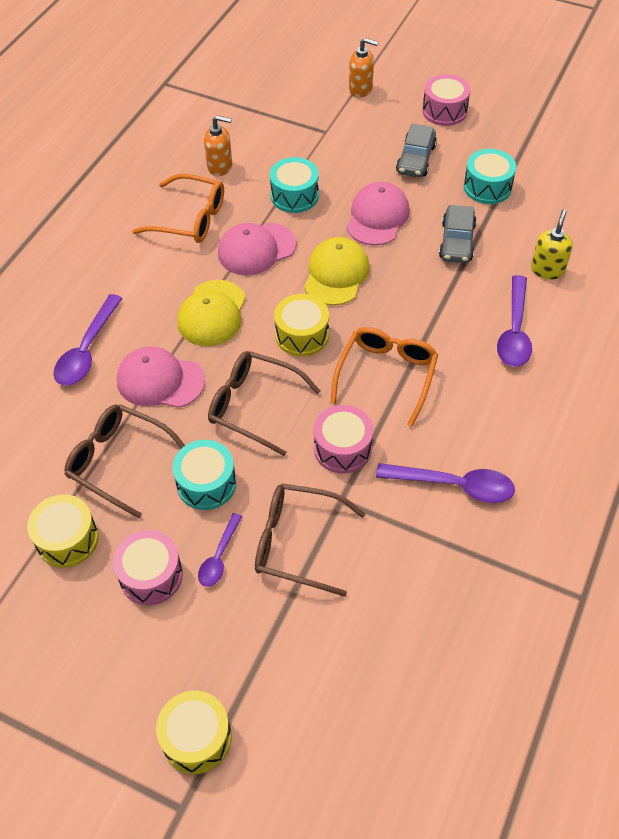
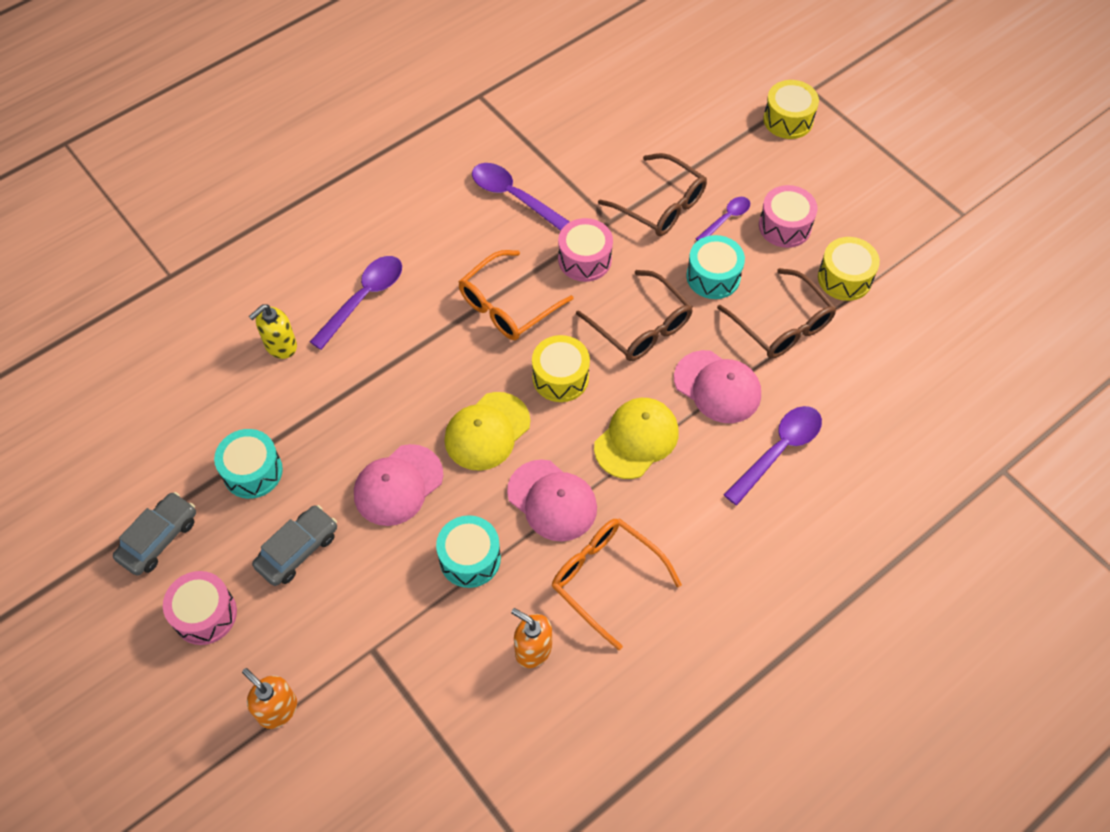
camera: 155 degrees left, 5 degrees up
(256, 249) = (552, 500): pink cap -> pink cap turned 45 degrees clockwise
(456, 241) = (340, 416): grey car -> grey car (159, 538)

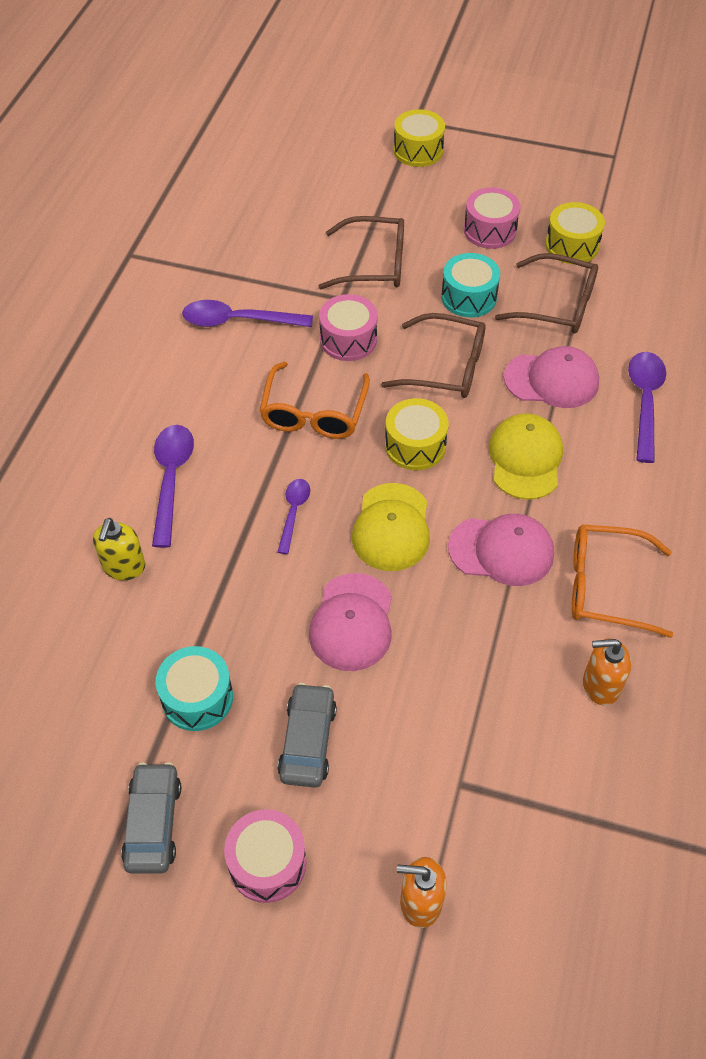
camera: 35 degrees left, 5 degrees down
(470, 558) = (475, 644): turquoise drum -> none
(726, 219) = (438, 248): purple spoon -> purple spoon (293, 512)

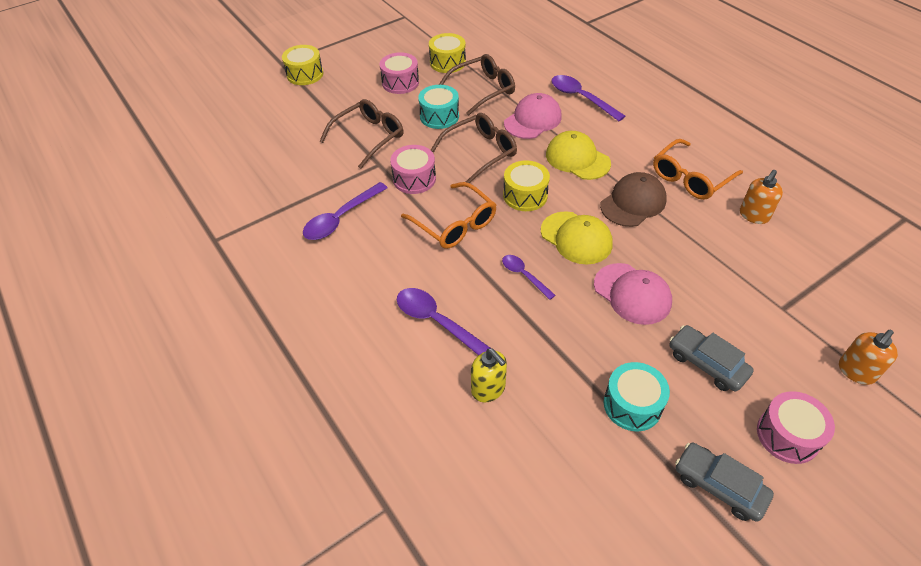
camera: 50 degrees left, 5 degrees down
(501, 551) = (633, 203): pink cap -> brown cap

